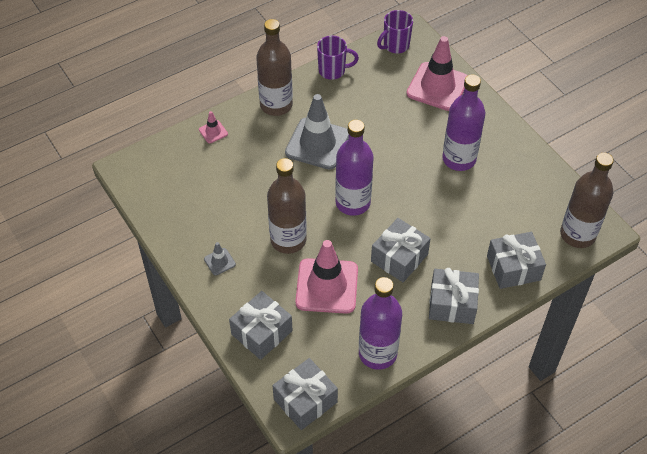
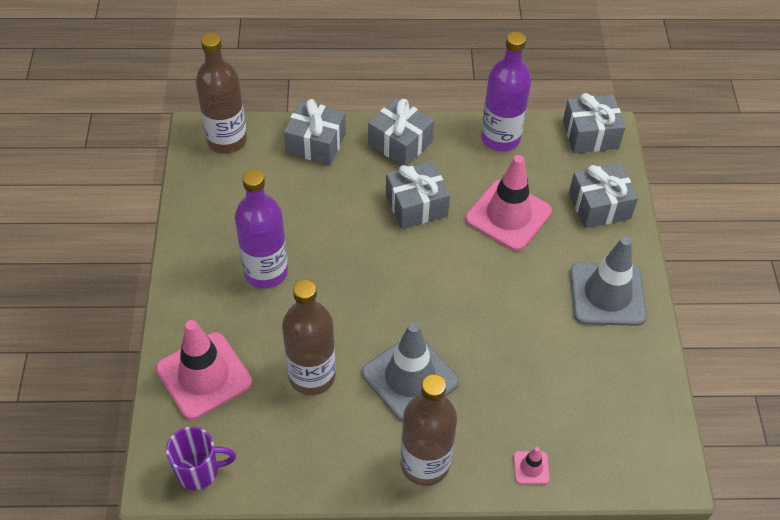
camera: 150 degrees left, 0 degrees up
(219, 262) = (607, 294): grey traffic cone -> grey traffic cone, size x2.31
(288, 240) = (519, 280): brown bottle -> brown bottle (312, 376)
(333, 71) = (313, 477): purple mug -> none
(353, 203) = (421, 284): purple bottle -> none

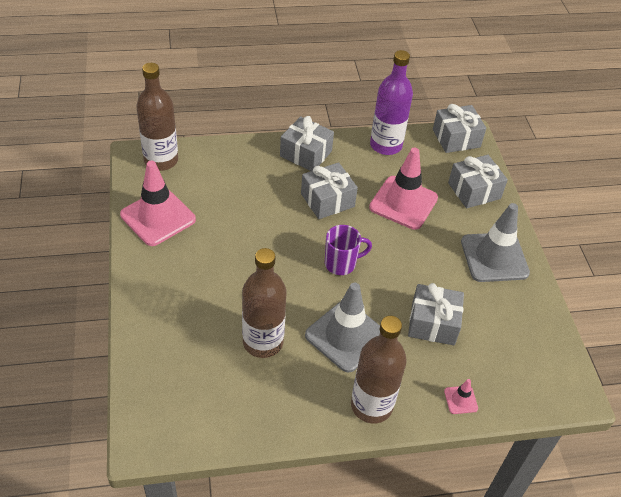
camera: 10 degrees left, 5 degrees down
(199, 471) = (176, 431): purple mug -> purple mug (341, 264)
(204, 375) = (169, 350): pink traffic cone -> pink traffic cone (158, 217)
(266, 272) = (210, 261): purple bottle -> none
(316, 143) = (236, 158): grey gift -> grey gift (433, 323)

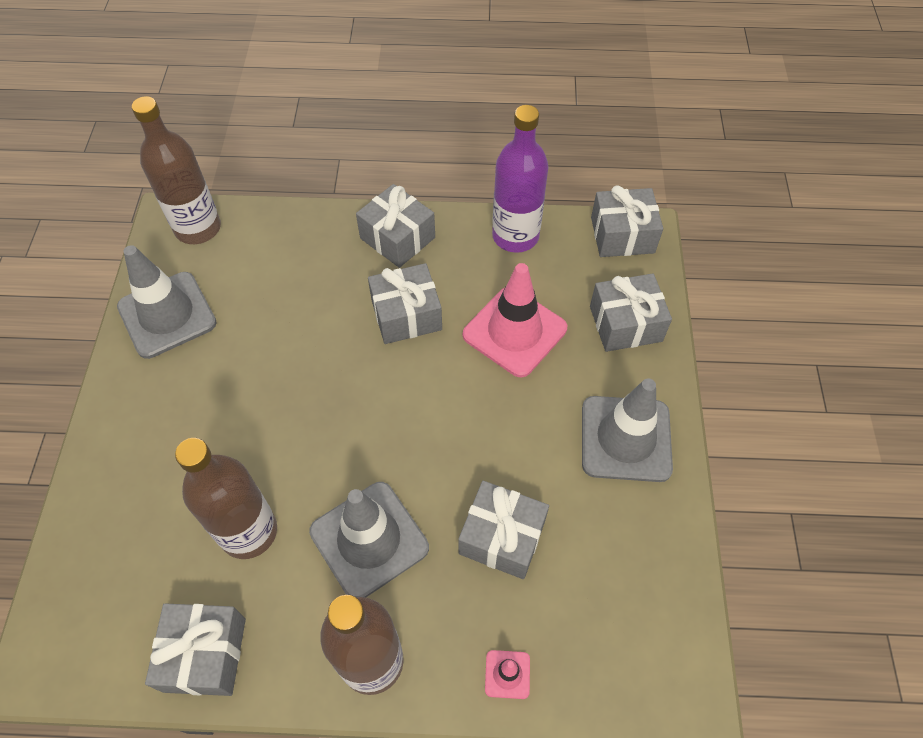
camera: 15 degrees right, 10 degrees up
(158, 217) = (167, 315): pink traffic cone -> grey traffic cone
(258, 418) = (205, 654): none -> grey gift
(341, 264) = (396, 420): purple mug -> none

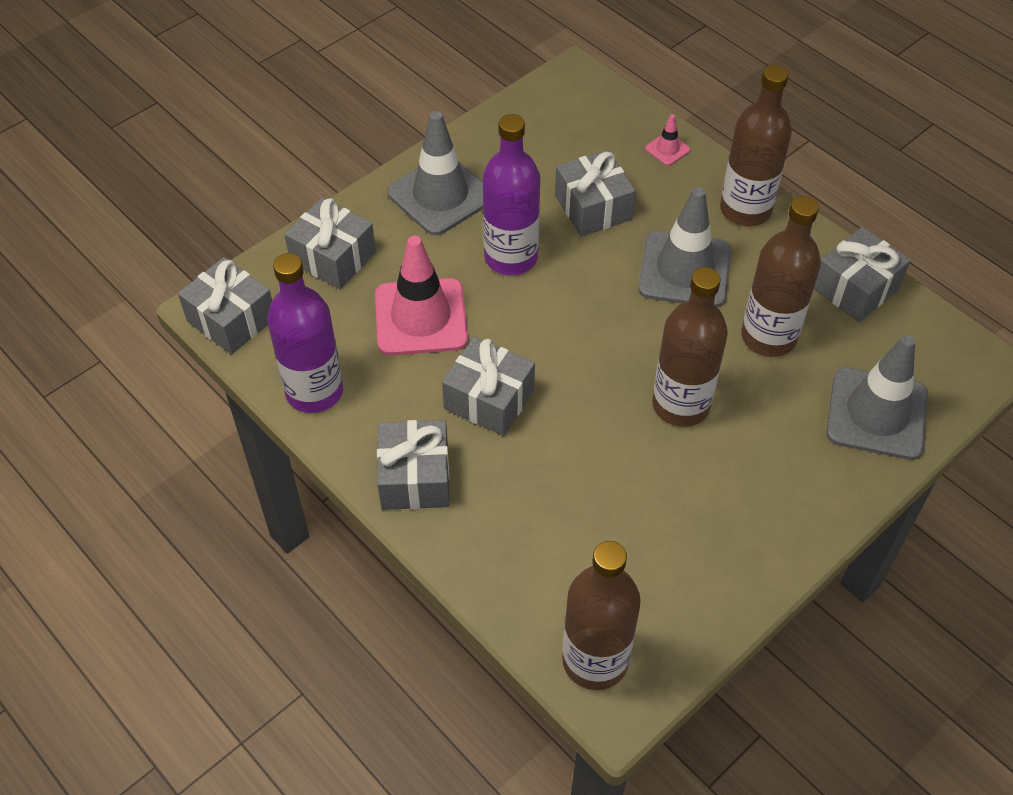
camera: 135 degrees left, 5 degrees down
(167, 315) = (703, 576): grey traffic cone -> grey traffic cone (877, 414)
(272, 415) = (681, 405): none -> brown bottle
(511, 430) = (511, 257): none -> purple bottle

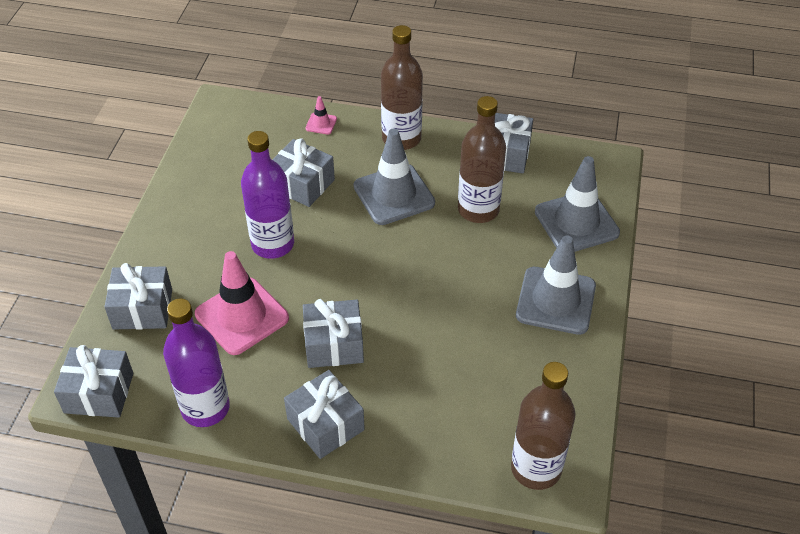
camera: 35 degrees left, 5 degrees down
(440, 195) = (188, 227): grey traffic cone -> grey traffic cone (555, 301)
(681, 405) = (459, 280): brown bottle -> none

